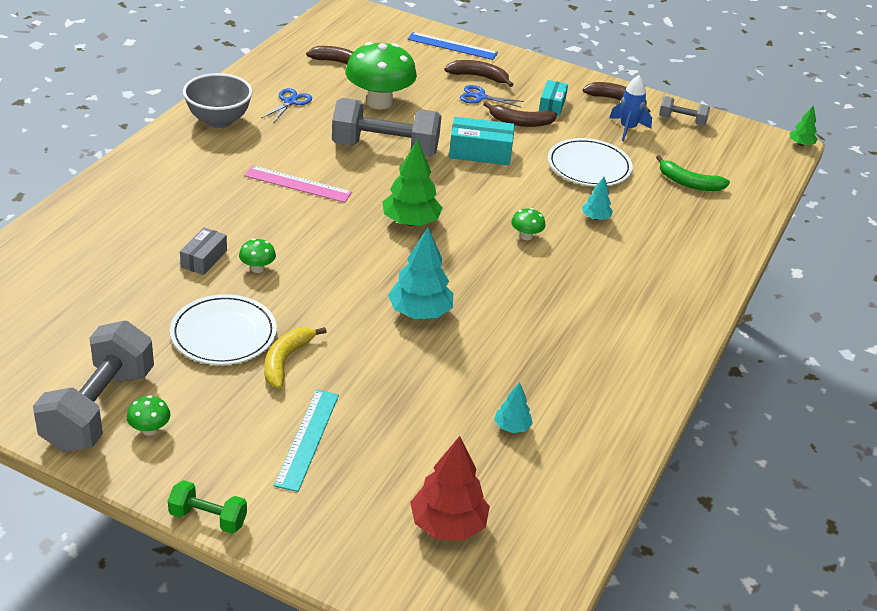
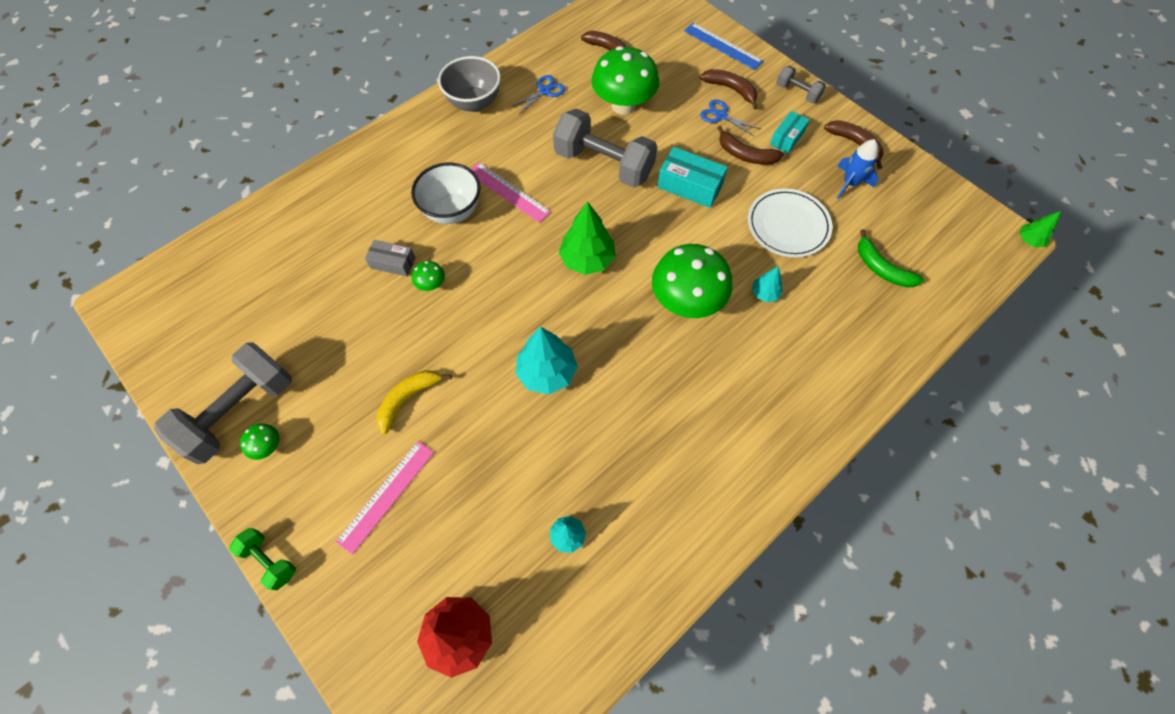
camera: 25 degrees right, 25 degrees up
(204, 259) = (393, 263): grey box -> grey box turned 60 degrees clockwise
(223, 334) = (371, 354): white plate -> none
(246, 208) = (452, 211): none -> white bowl
(307, 439) = (386, 496): turquoise ruler -> pink ruler
(526, 236) = (686, 301): green mushroom -> green mushroom, size x2.35
(682, 121) = (912, 183): grey dumbbell -> grey dumbbell (797, 93)

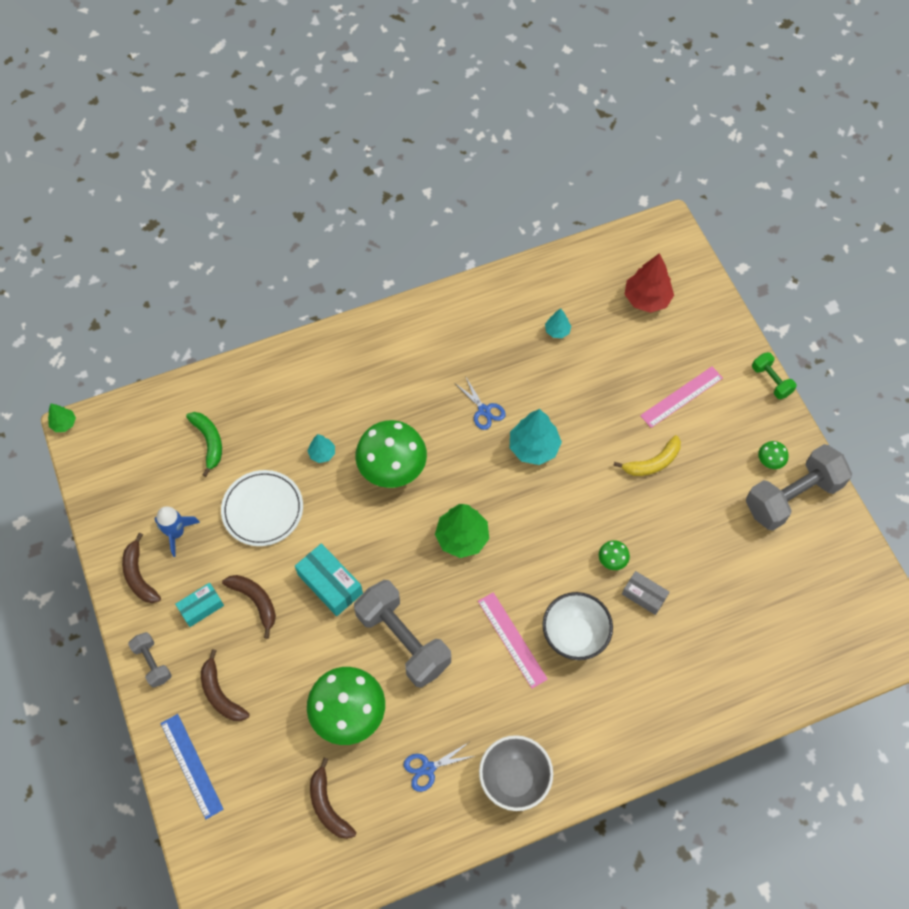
camera: 160 degrees left, 0 degrees up
(721, 116) = (252, 660): blue scissors -> blue scissors (484, 410)

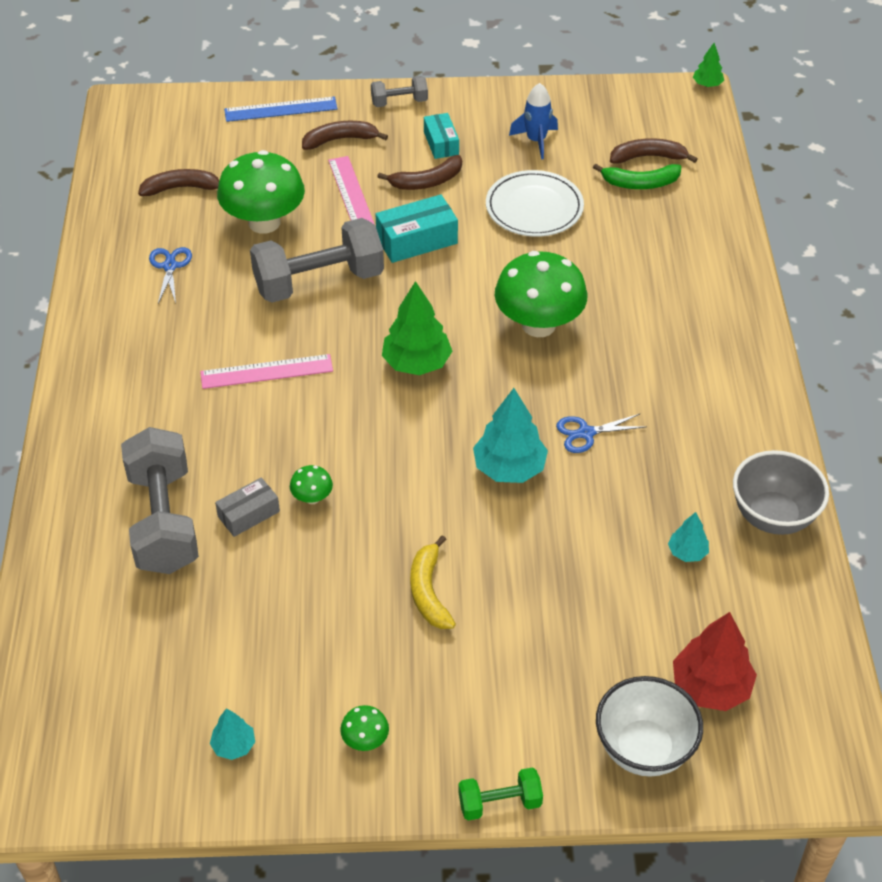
camera: 110 degrees right, 15 degrees down
(139, 575) = (499, 108): brown banana -> brown banana (648, 157)
(322, 453) = (586, 269): turquoise tree -> turquoise tree (234, 746)
(514, 779) = (114, 329): grey bowl -> grey bowl (773, 516)
(574, 635) = (238, 429): white bowl -> white bowl (644, 749)
(681, 397) = (519, 667): pink ruler -> pink ruler (352, 195)
(792, 496) = (296, 745): grey dumbbell -> grey dumbbell (164, 521)

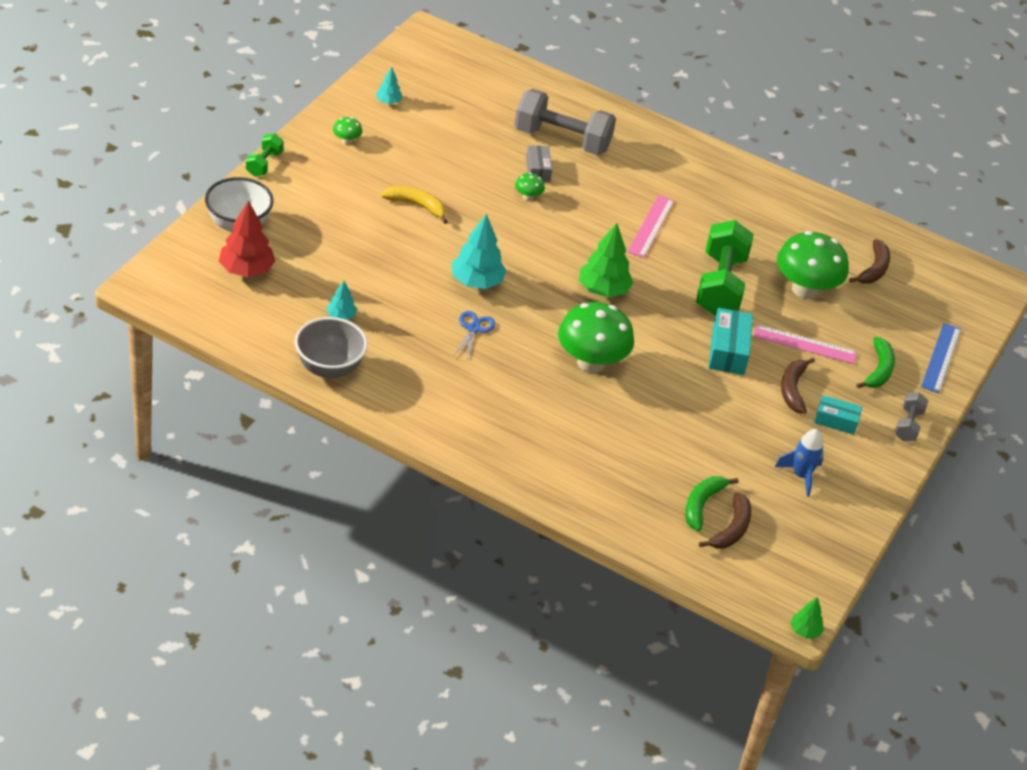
camera: 115 degrees right, 5 degrees down
(170, 266) = (789, 230): blue scissors -> none
(319, 282) = (720, 285): grey dumbbell -> green dumbbell
(340, 140) = (878, 370): brown banana -> green banana
(534, 208) = (718, 429): white plate -> none

